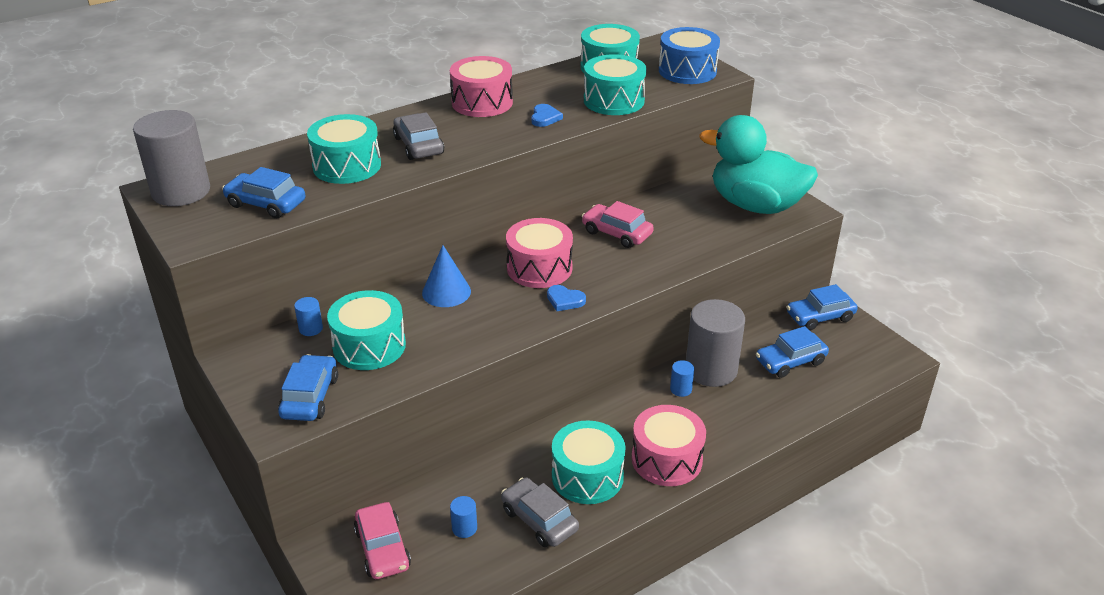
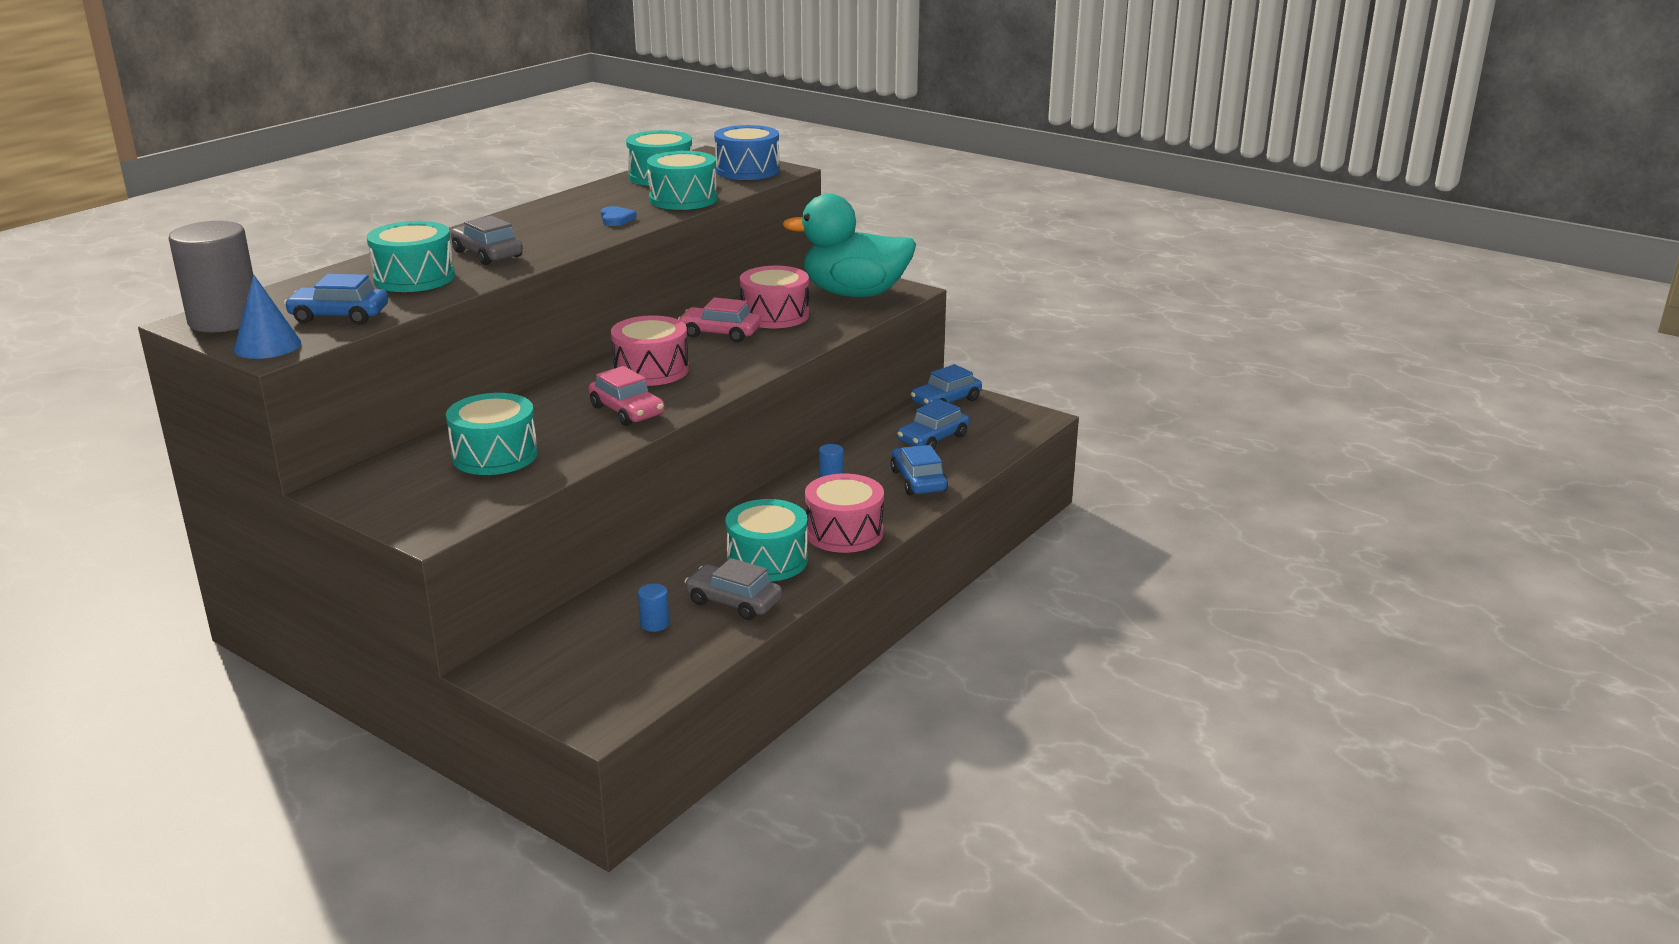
camera: 20 degrees left, 10 degrees down
(310, 397) = (451, 503): blue car -> blue car (918, 481)
(311, 329) = (416, 453): blue cylinder -> none
(383, 549) = (571, 657): pink car -> pink car (627, 411)
(446, 292) = (557, 402): blue cone -> blue cone (267, 346)
(482, 102) = (537, 216): pink drum -> pink drum (775, 315)
(565, 300) = (694, 389): blue heart -> none
(711, 370) = (855, 458): grey cylinder -> none

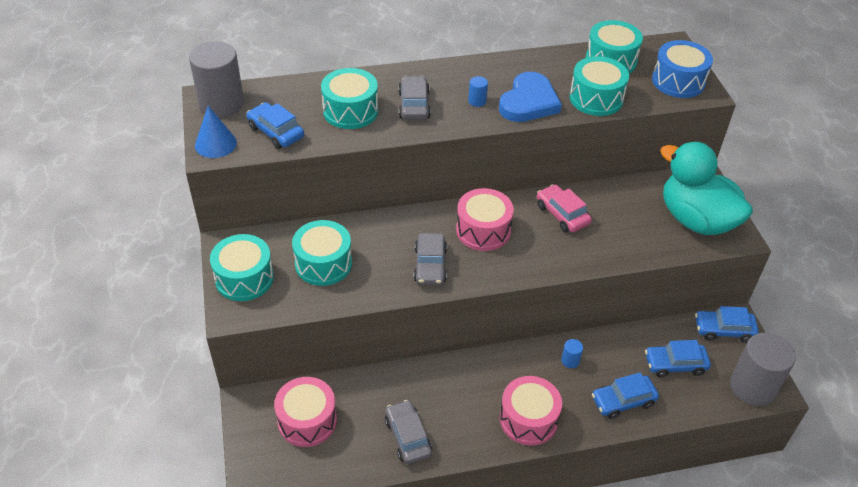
camera: 40 degrees right, 20 degrees up
(616, 219) = (528, 102): blue heart -> blue heart, size x2.18
(627, 411) = (430, 265): pink car -> grey car
(654, 624) = (351, 424): blue cylinder -> blue cylinder (477, 101)
(767, 560) = (460, 413): turquoise drum -> turquoise drum (244, 278)
(775, 315) = (616, 214): pink drum -> pink drum (307, 420)
(918, 481) = (623, 401): blue car -> blue car turned 135 degrees counterclockwise
(1018, 423) = (752, 387): none -> grey cylinder

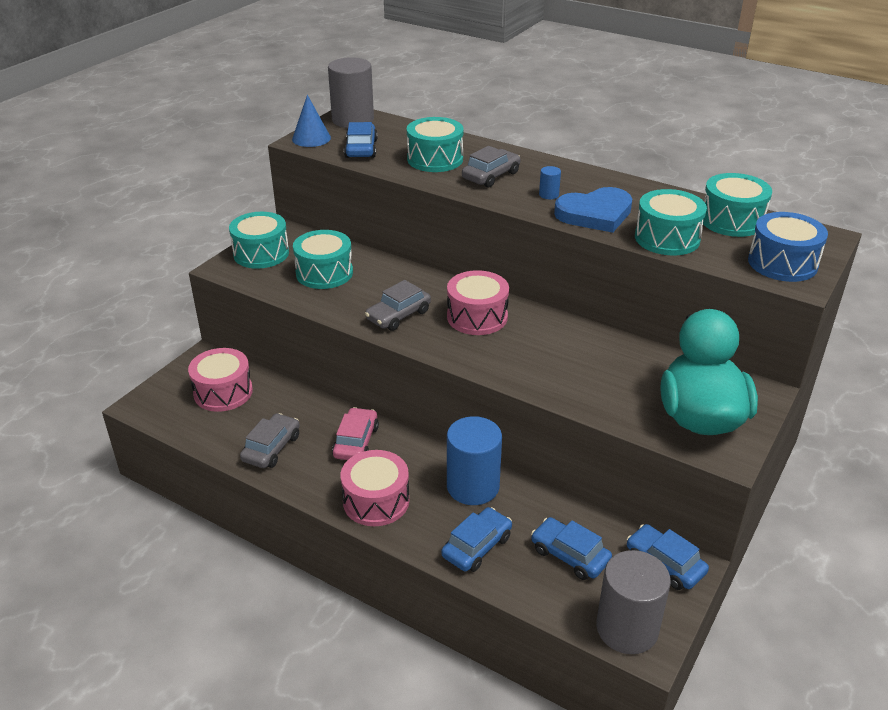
camera: 45 degrees right, 10 degrees down
(562, 214) = (565, 343): pink car -> pink car (356, 442)
(570, 361) = (473, 486): blue cylinder -> blue cylinder, size x2.43
(623, 401) = (477, 546): blue car -> blue car turned 105 degrees clockwise

